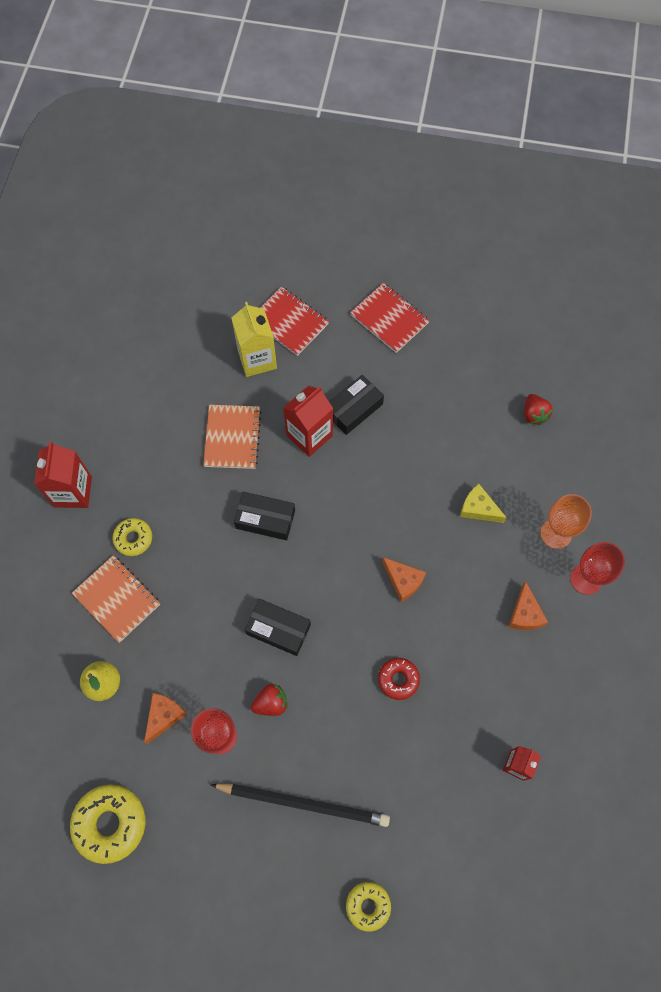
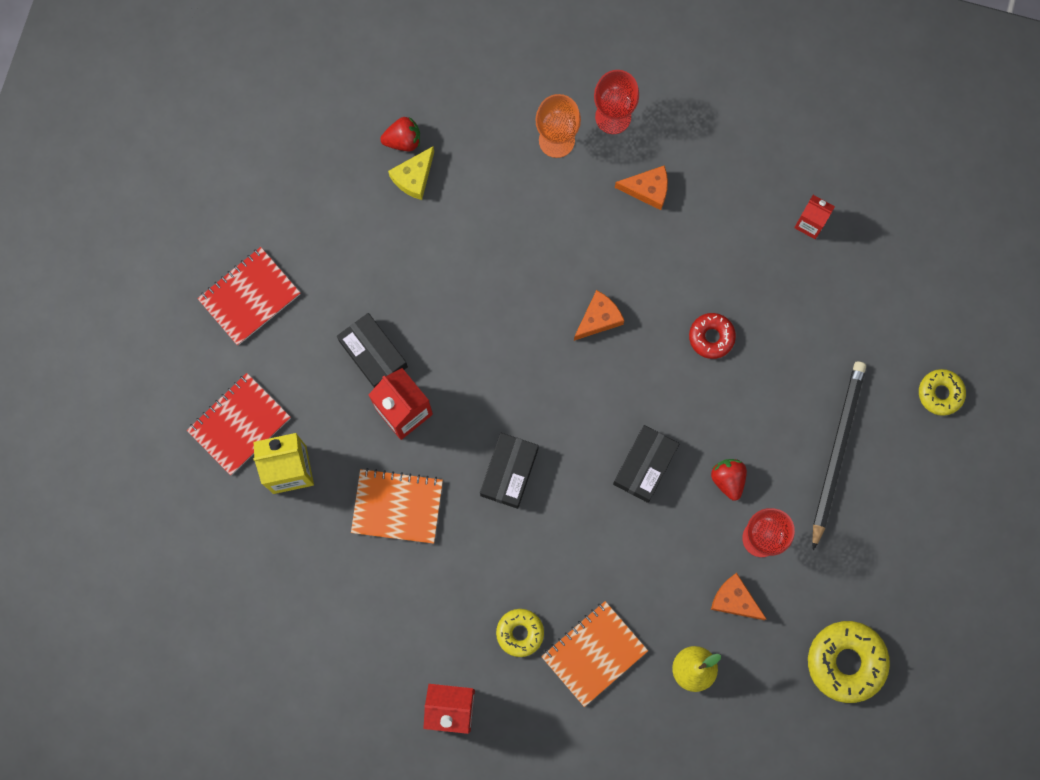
camera: 85 degrees left, 10 degrees up
(478, 508) = (518, 222): yellow cheese -> yellow cheese (414, 177)

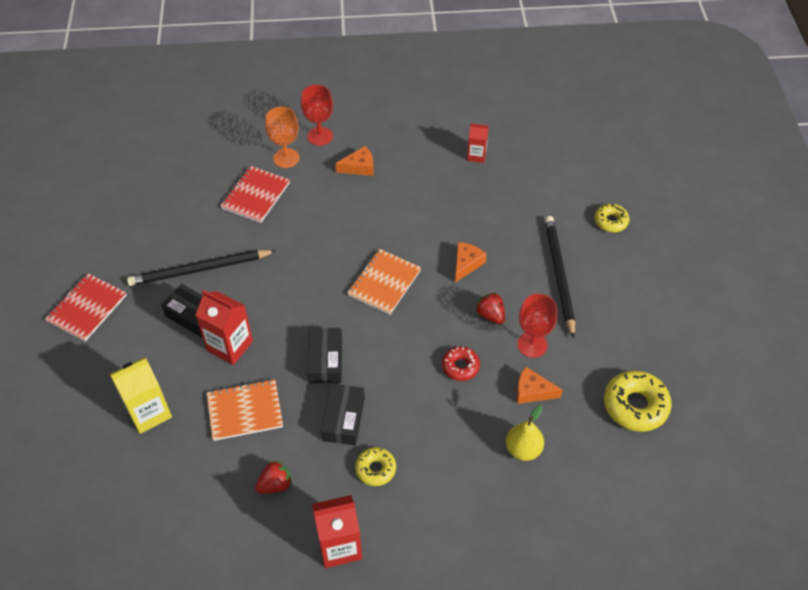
camera: 20 degrees left, 25 degrees down
(239, 424) = (99, 394): red notebook -> red notebook (255, 195)
(397, 286) = (200, 270): none -> black pencil
(403, 140) = (177, 186): red strawberry -> red strawberry (275, 484)
(414, 177) = (192, 204): yellow cheese -> none
(594, 653) = (441, 464): orange notebook -> orange notebook (384, 283)
(598, 318) = (355, 247): orange cheese -> orange cheese (466, 264)
(645, 465) = (426, 325): black box -> black box (343, 419)
(711, 337) = (439, 235): red donut -> red donut (460, 366)

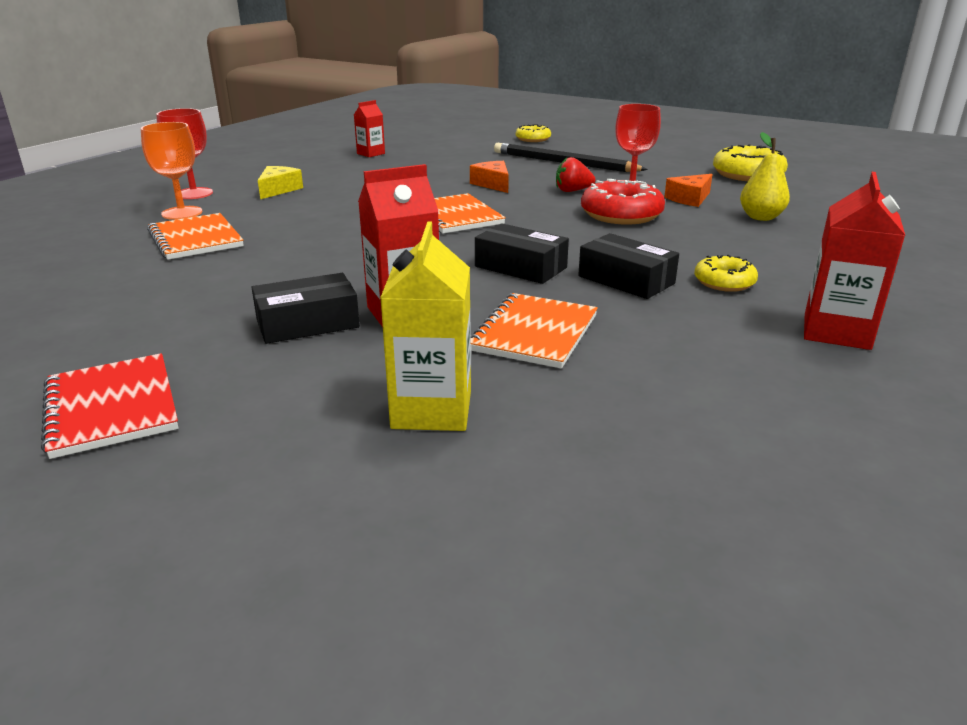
camera: 55 degrees left, 25 degrees down
(200, 270) = (235, 298): black pencil -> none
(255, 195) = (195, 239): red notebook -> orange notebook
(275, 484) = (693, 346): red strawberry -> none
(359, 167) = (278, 190): orange cheese -> yellow cheese
(460, 366) = (621, 215): red donut -> red donut, size x1.68

